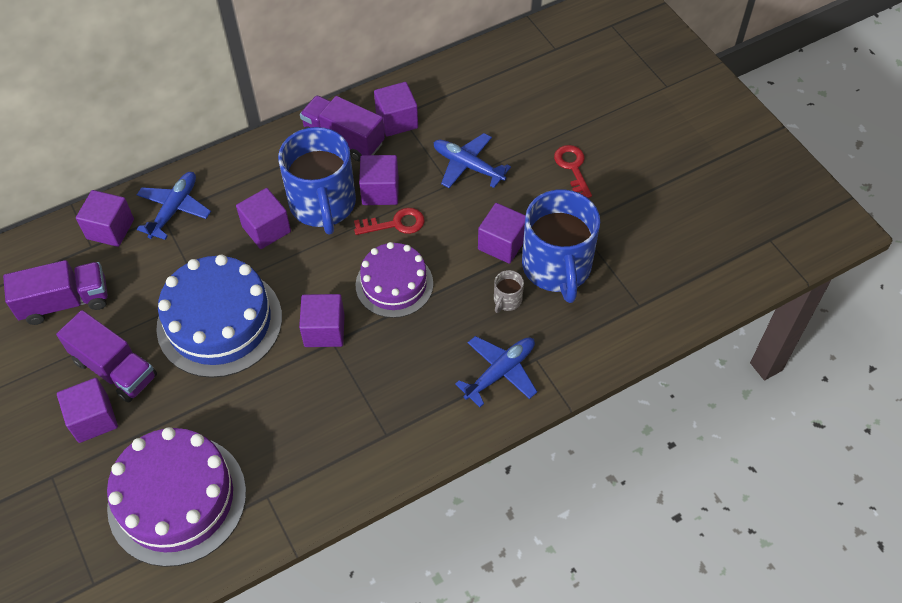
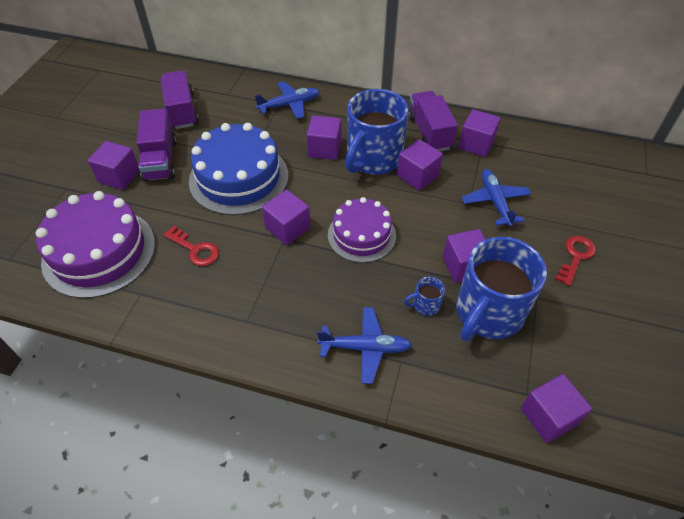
camera: 45 degrees right, 5 degrees down
(65, 302) = (182, 111): purple truck -> purple truck turned 135 degrees counterclockwise
(110, 229) = (246, 92): purple cube -> purple cube (548, 416)
(395, 224) = (405, 201): red key -> red key (195, 249)
(507, 300) = (425, 305): grey mug -> blue mug

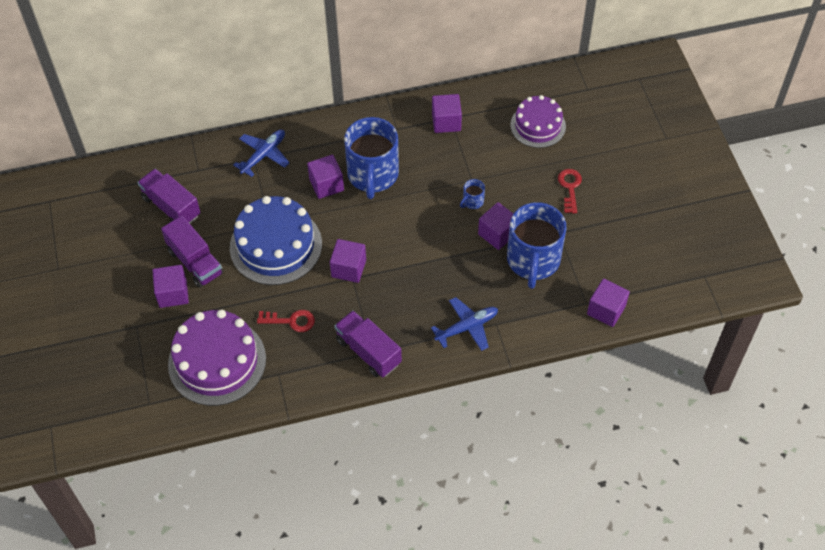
camera: 30 degrees left, 5 degrees up
(361, 235) = (408, 246): purple cake -> purple cake (538, 125)
(417, 176) = (418, 174): purple cube -> none
(425, 305) = (488, 277): blue mug -> blue mug (472, 201)
(429, 133) = (402, 128): purple truck -> purple truck (368, 352)
(495, 201) = (490, 169): blue plane -> none

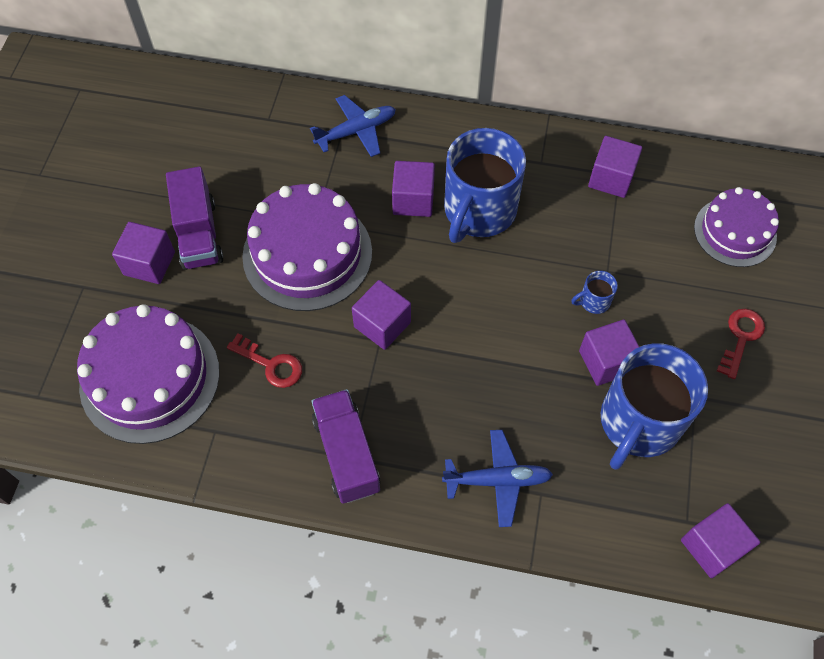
camera: 25 degrees right, 5 degrees up
(171, 207) = (211, 152): purple truck -> none
(276, 245) = (307, 254): blue cake -> purple cake

